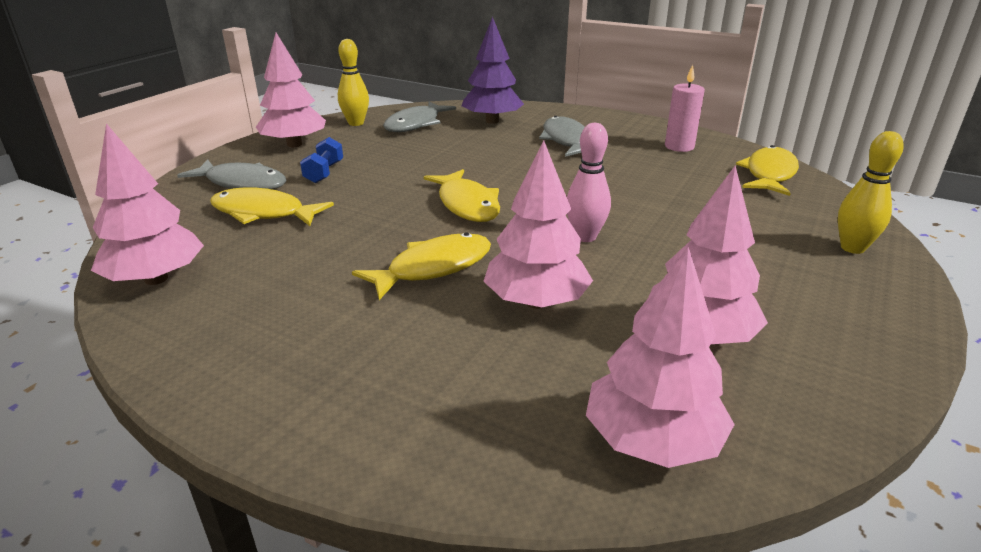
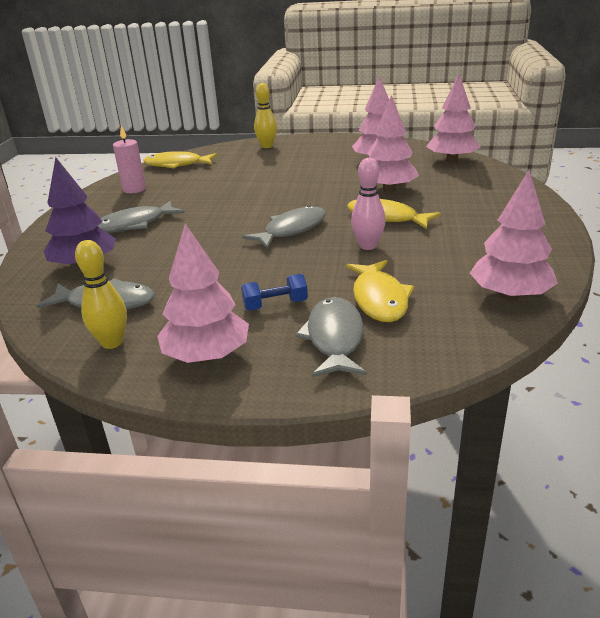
camera: 110 degrees left, 0 degrees up
(467, 204) = (291, 230): yellow fish -> grey fish
(585, 237) = (307, 192): pink bowling pin -> pink bowling pin (368, 246)

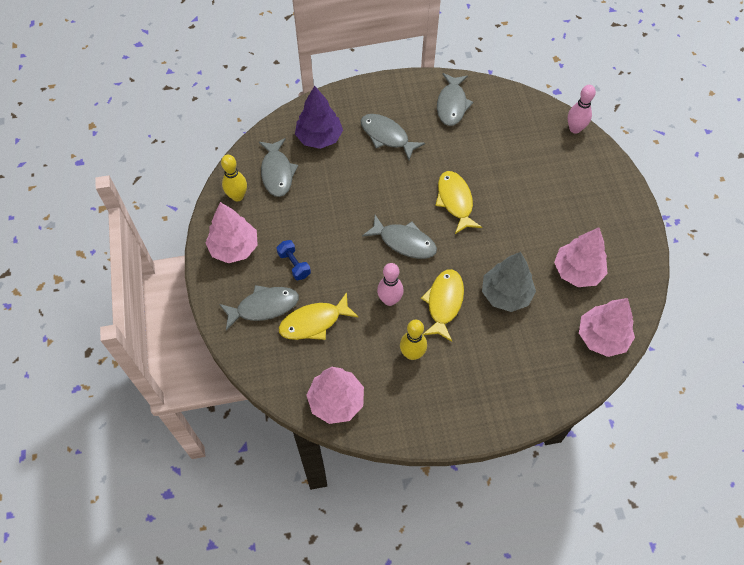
camera: 70 degrees right, 30 degrees up
(134, 189) = (452, 105): pink candle -> grey fish
(177, 165) = (516, 110): yellow fish -> yellow fish (455, 201)
(223, 147) = (575, 129): none -> pink bowling pin
(267, 146) = (591, 164): yellow bowling pin -> yellow bowling pin (412, 354)
(389, 190) = (506, 294): pink tree -> grey tree

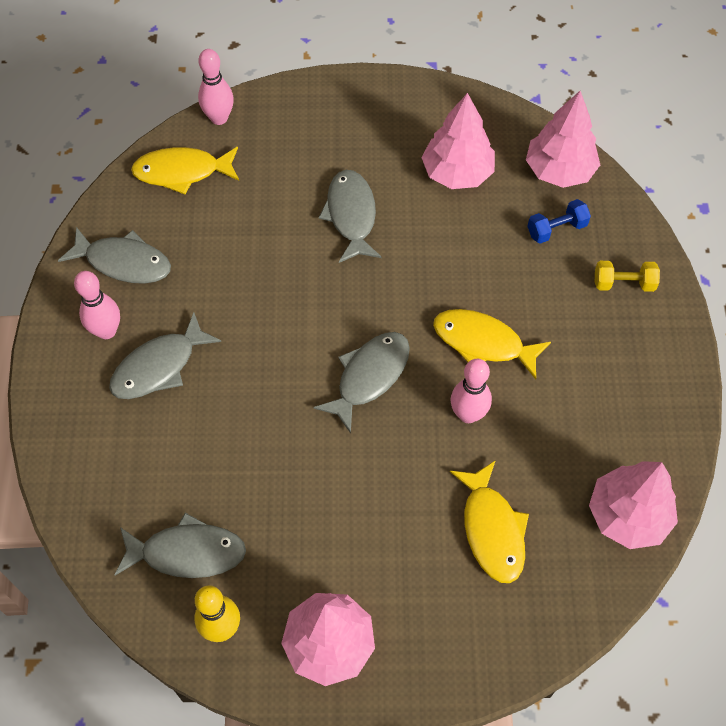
camera: 80 degrees left, 0 degrees up
(264, 307) = (453, 605): grey fish -> grey fish (351, 215)
(294, 264) = (381, 547): blue dumbbell -> blue dumbbell (556, 229)
(319, 138) = (131, 472): purple tree -> none
(404, 107) = (106, 331): none -> pink bowling pin
(412, 354) = (560, 399): yellow bowling pin -> none
(455, 201) = (310, 294): yellow fish -> yellow fish (182, 172)
(506, 294) = (480, 263): grey tree -> none
(515, 388) = (623, 284): none -> yellow dumbbell

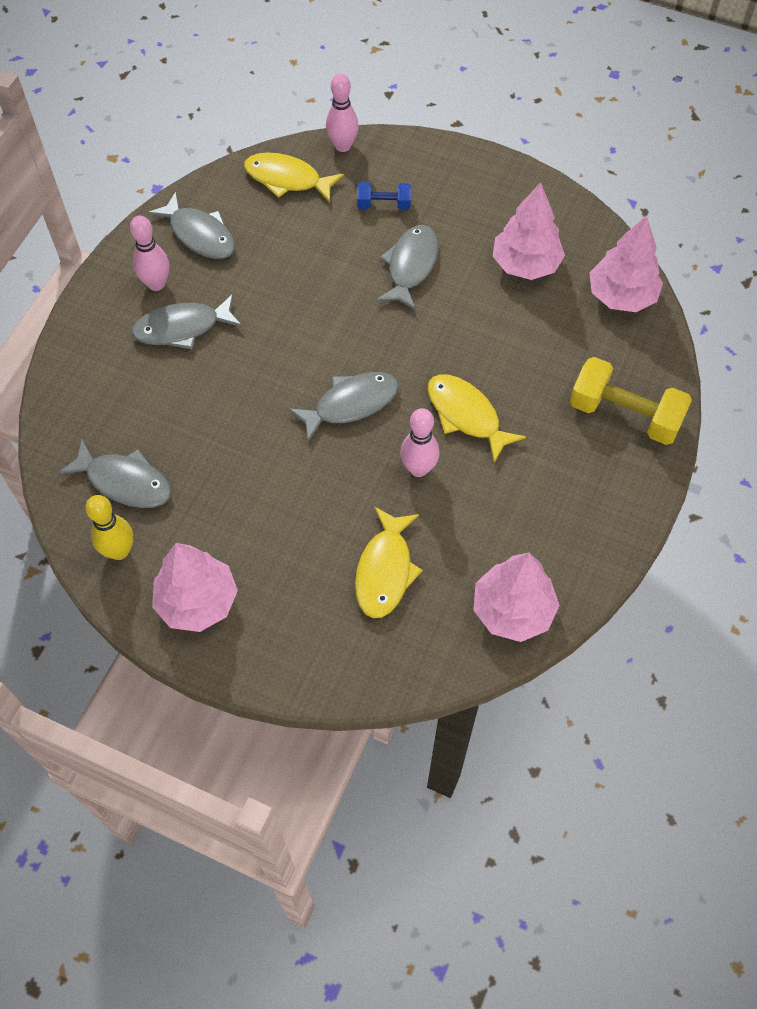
camera: 25 degrees right, 0 degrees up
(556, 229) = (589, 345): blue dumbbell -> blue dumbbell (384, 205)
(623, 284) = (624, 415): yellow dumbbell -> yellow dumbbell, size x1.83

